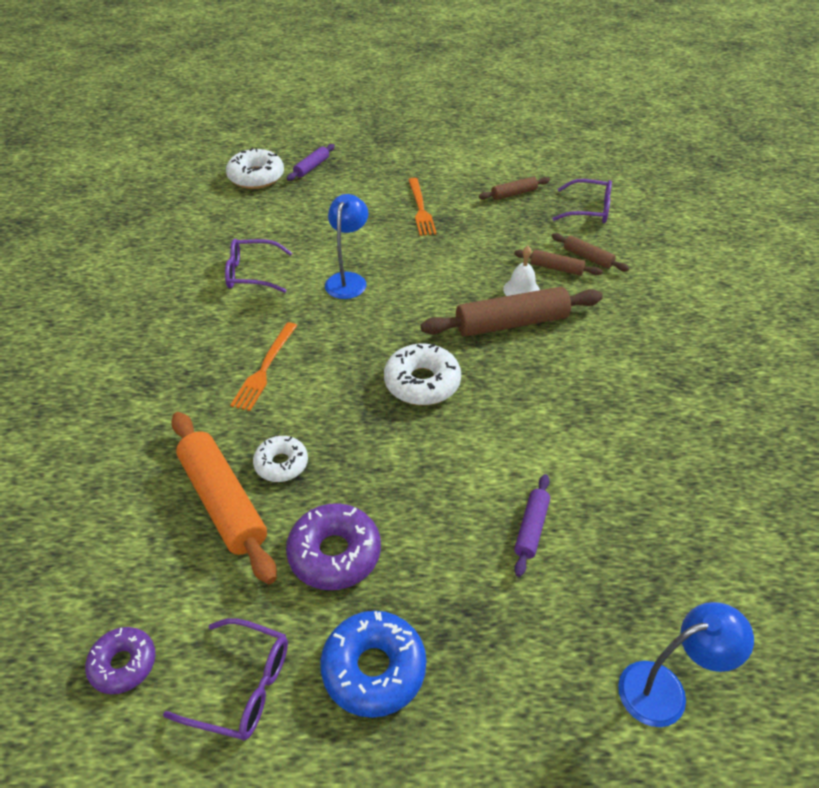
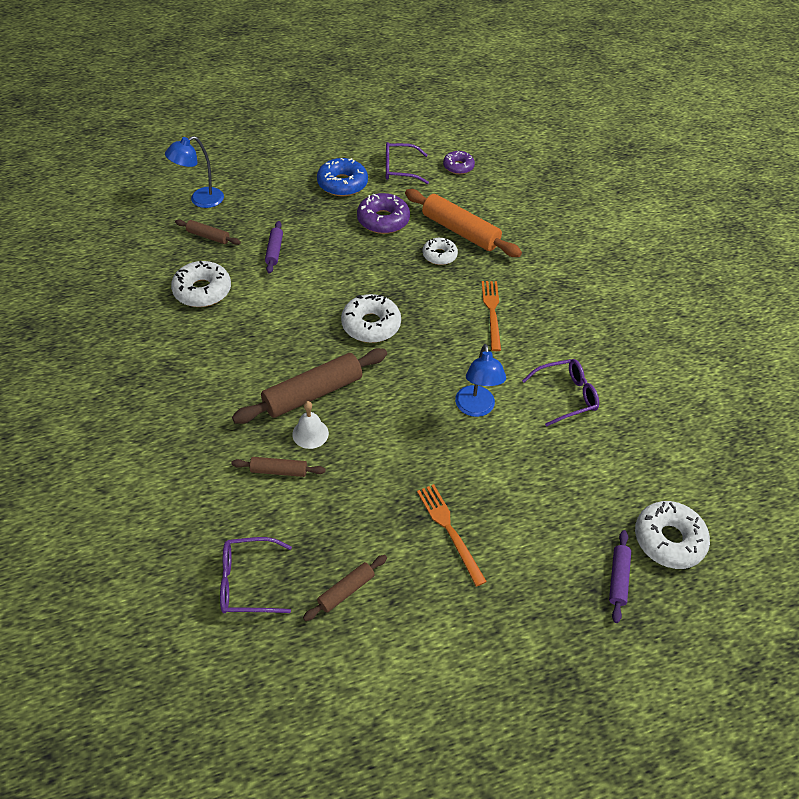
camera: 160 degrees right, 5 degrees up
(588, 258) = (246, 494): brown rolling pin -> brown rolling pin (208, 236)
(644, 478) = (202, 291): none -> white donut

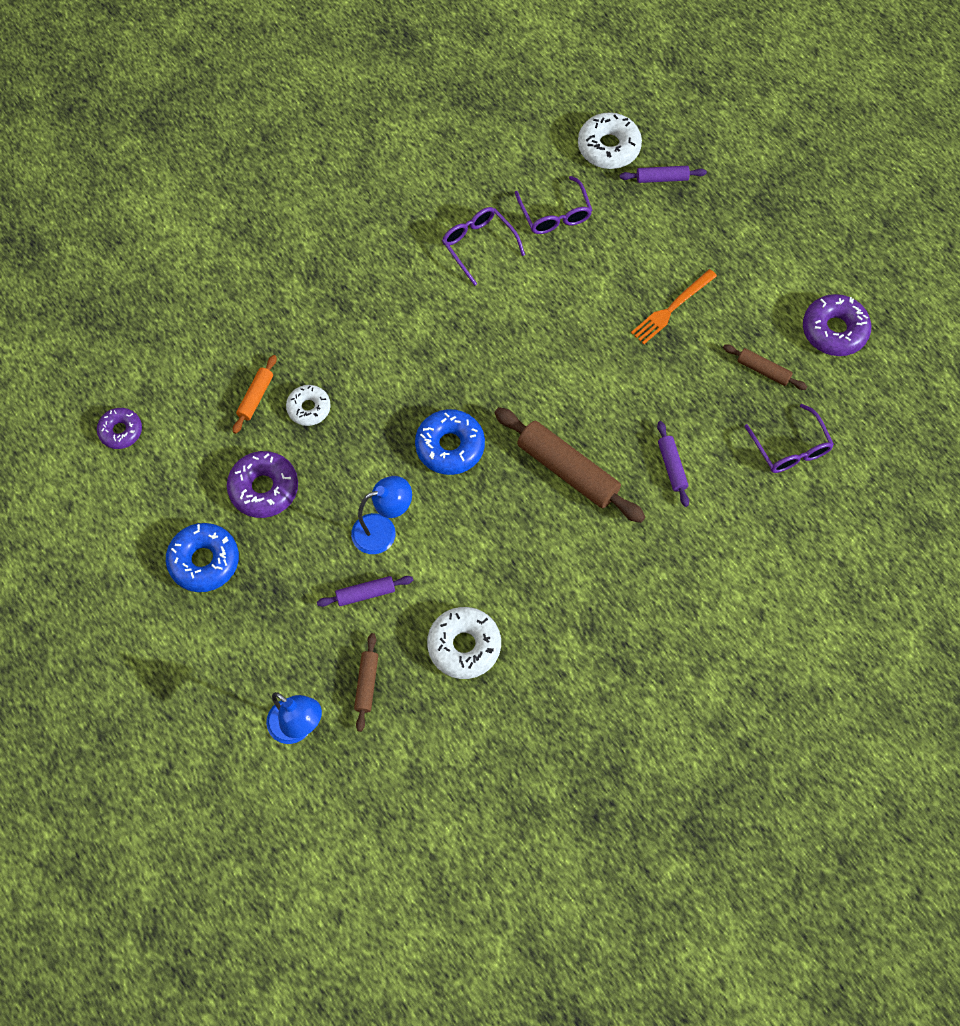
camera: 105 degrees left, 15 degrees up
(279, 471) = (672, 466): brown rolling pin -> purple rolling pin
(310, 433) = (618, 455): white bell -> none
(367, 688) = (834, 330): none -> purple donut
(371, 325) = (450, 446): white donut -> blue donut
(399, 169) = (149, 501): purple glasses -> purple glasses (555, 214)
(460, 231) = (256, 397): orange rolling pin -> orange rolling pin, size x0.51
(476, 408) = (526, 319): blue lamp -> blue lamp (383, 530)
(492, 312) = (385, 333): orange fork -> none

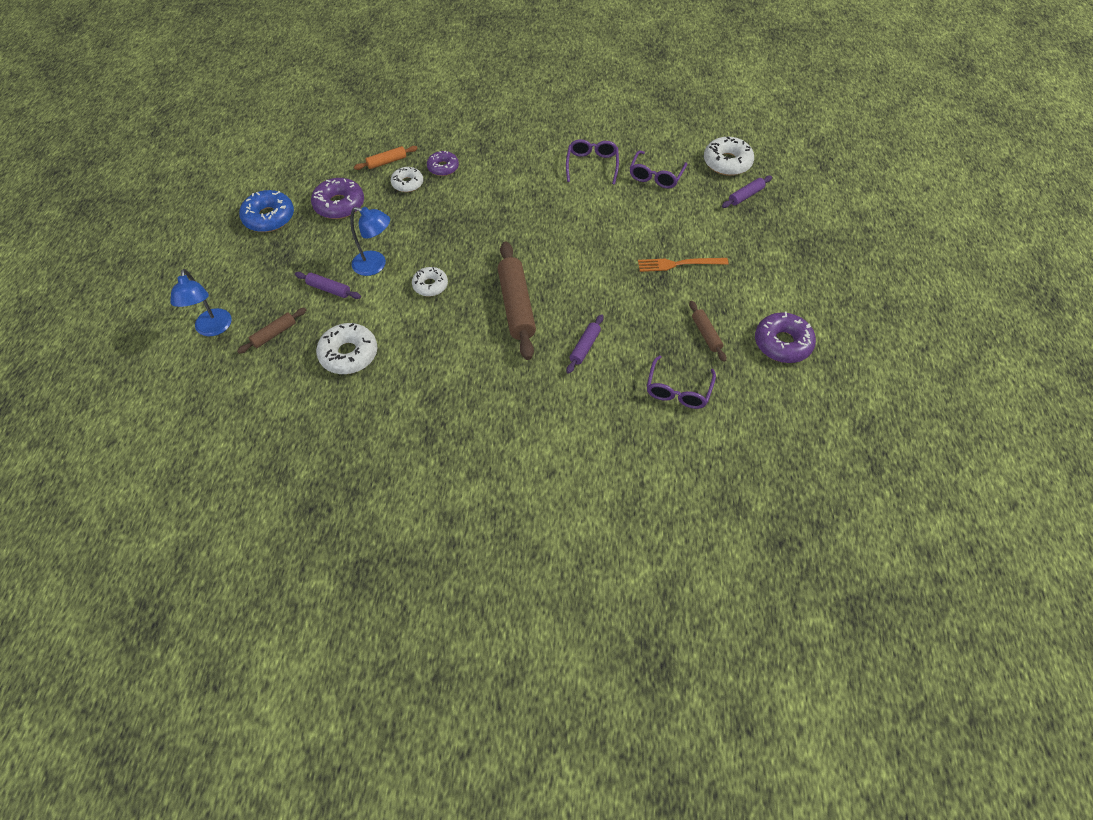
camera: 40 degrees right, 10 degrees down
(121, 431) = (304, 136): purple donut -> purple donut (443, 167)
(450, 446) = (461, 249): blue donut -> none
(462, 511) = (430, 285): none -> white donut
(662, 178) = (746, 196): purple rolling pin -> purple rolling pin turned 75 degrees counterclockwise

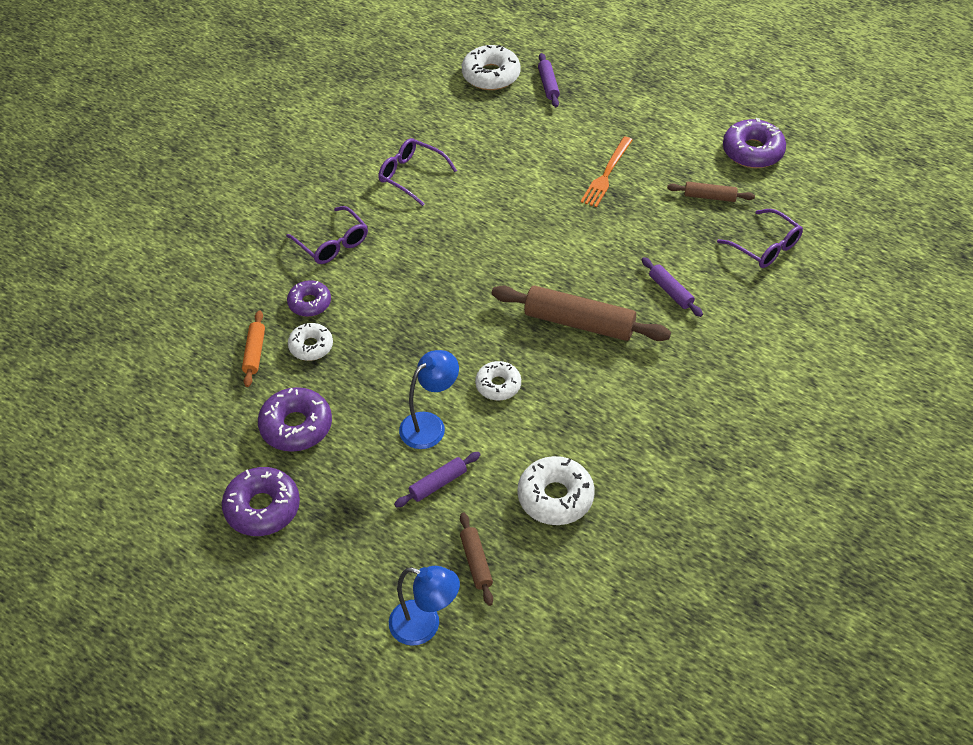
camera: 60 degrees left, 5 degrees down
(269, 217) = (262, 508): blue donut -> purple donut
(656, 176) = (468, 134): purple glasses -> purple glasses (332, 243)

